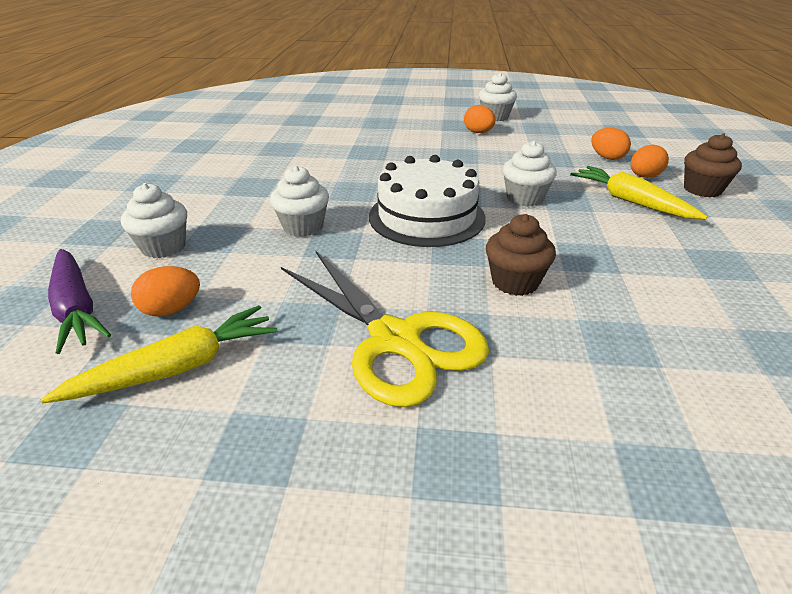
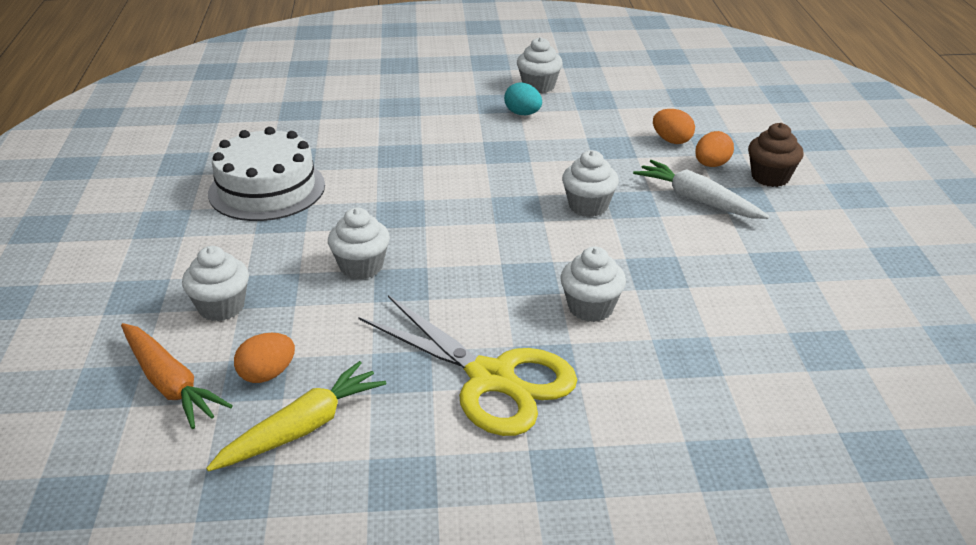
camera: 10 degrees left, 0 degrees up
(76, 308) = (170, 384): purple carrot -> orange carrot
(426, 217) = (489, 240): white cake -> white cake (267, 189)
(478, 132) = (523, 114): orange egg -> turquoise egg
(515, 282) = (590, 308): brown cupcake -> white cupcake
(630, 201) = (697, 200): yellow carrot -> white carrot

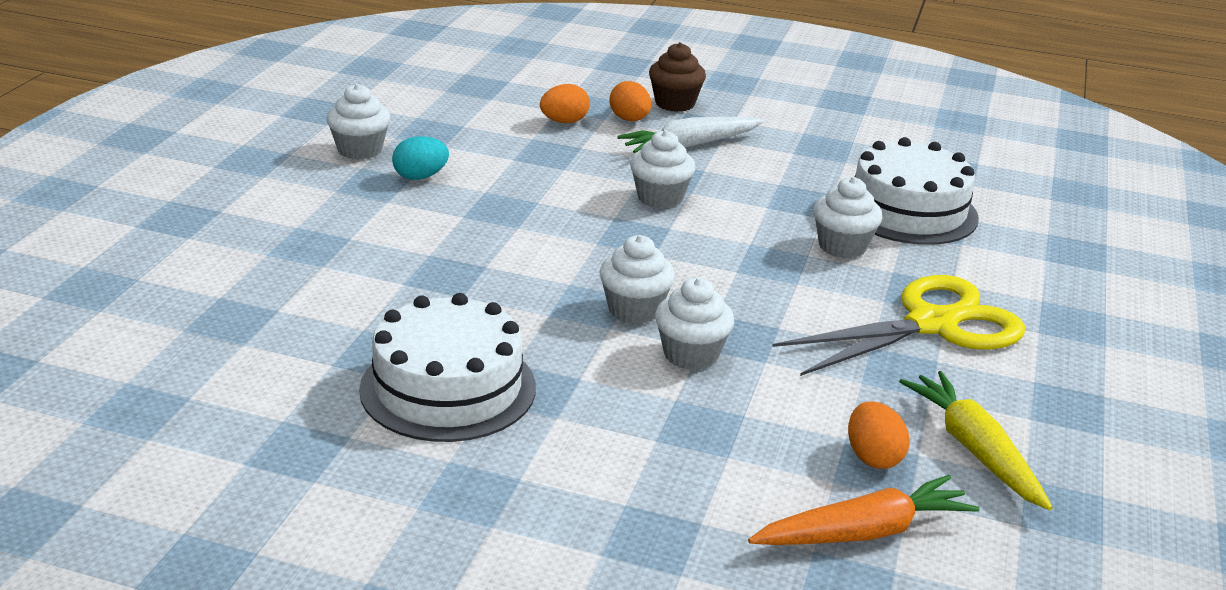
camera: 70 degrees left, 5 degrees down
(221, 307) = (720, 470): white cupcake -> white cupcake (634, 310)
(701, 335) = (908, 210): none -> white cake

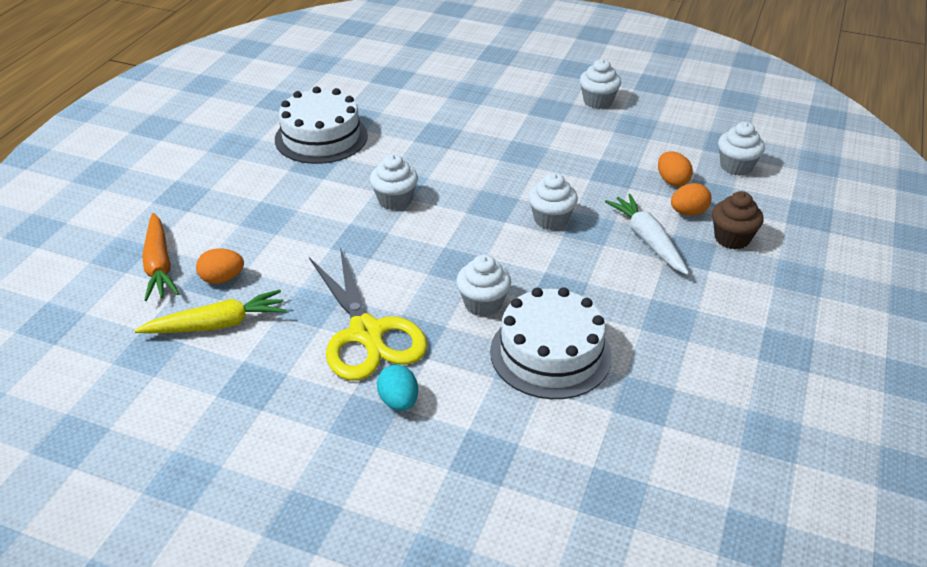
camera: 95 degrees right, 10 degrees up
(420, 177) = (564, 123): turquoise egg -> turquoise egg (398, 401)
(691, 355) = (341, 218): white cupcake -> white cupcake (736, 166)

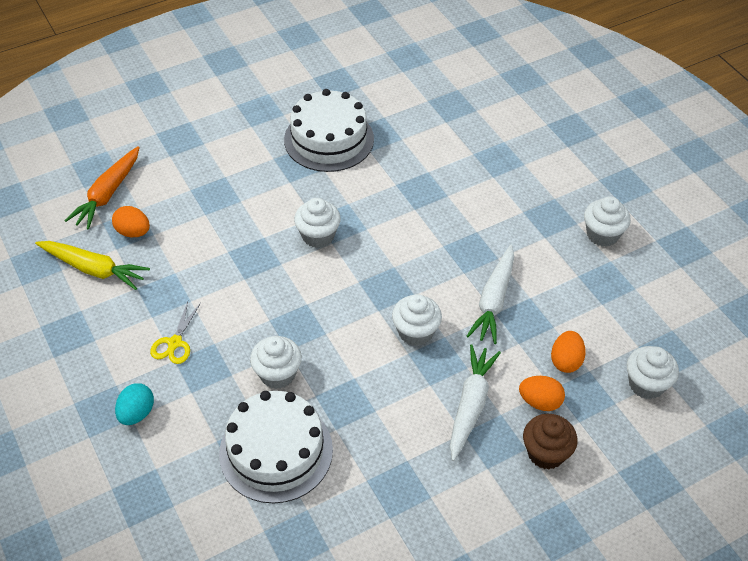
camera: 40 degrees right, 10 degrees up
(366, 333) = (175, 343): yellow scissors -> yellow scissors, size x0.45
(579, 173) = (493, 301): none -> white carrot

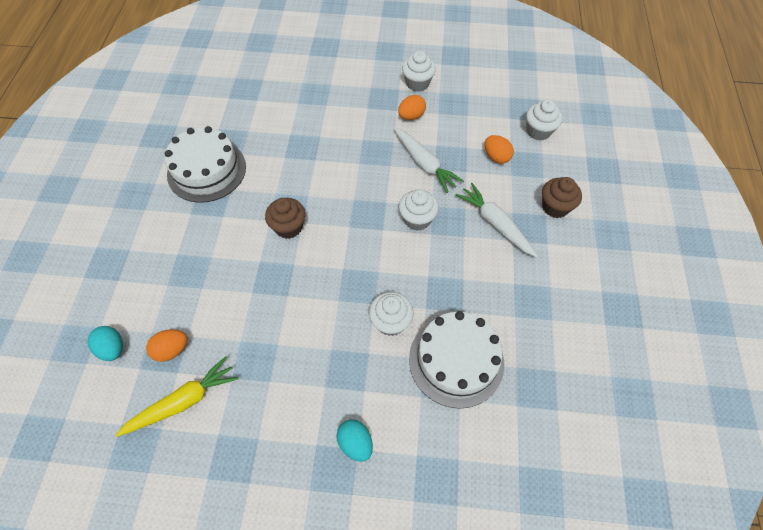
camera: 55 degrees left, 10 degrees up
(107, 194) = (112, 348): orange carrot -> turquoise egg
(175, 343) = (309, 377): yellow scissors -> none
(318, 236) = (288, 227): white cupcake -> brown cupcake
(540, 402) = (517, 187): orange egg -> orange egg (411, 116)

